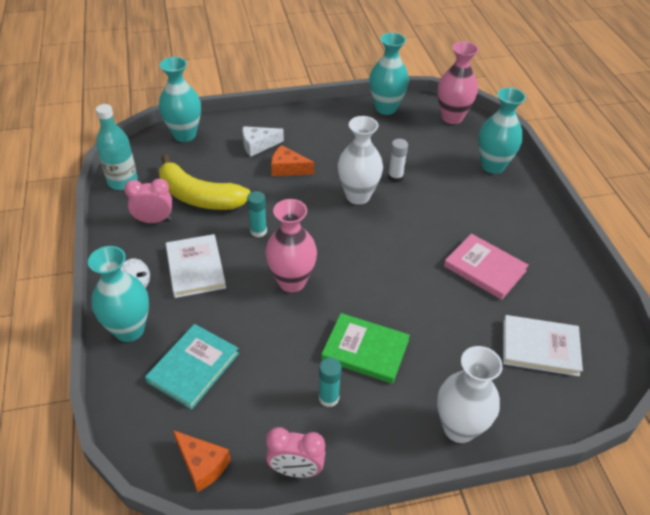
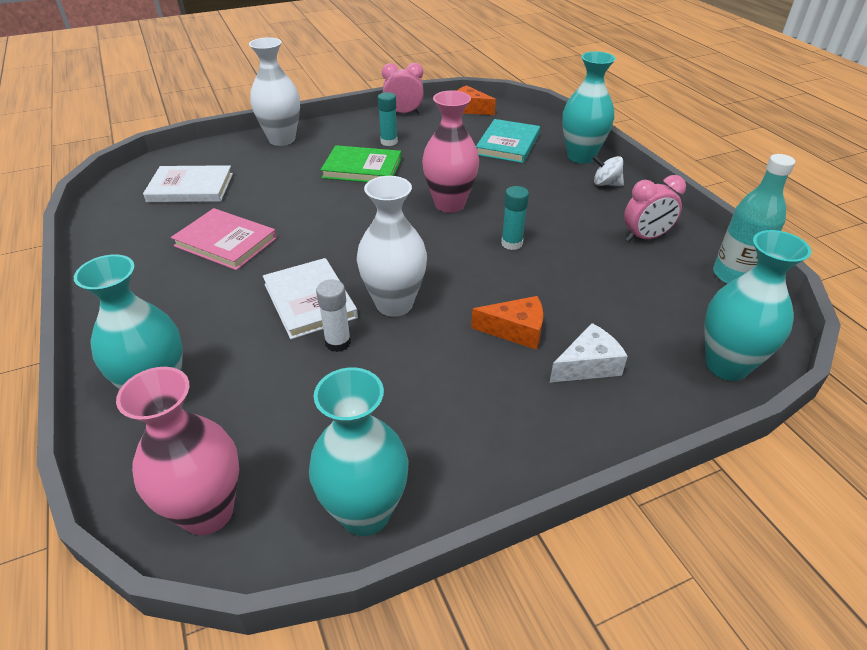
camera: 170 degrees right, 5 degrees down
(195, 268) = (558, 202): white book -> white book (310, 301)
(199, 197) = (615, 271): yellow banana -> none

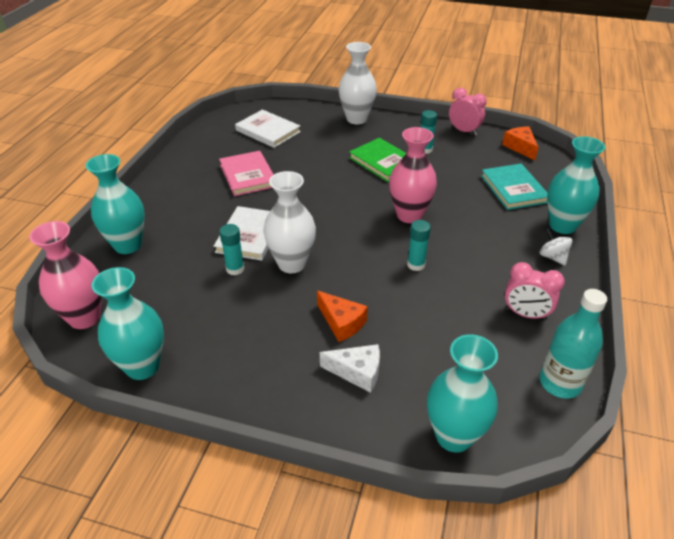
camera: 40 degrees right, 0 degrees up
(338, 343) = (235, 269): white glue stick -> turquoise glue stick
(508, 144) = (513, 189): turquoise book -> turquoise book turned 75 degrees counterclockwise

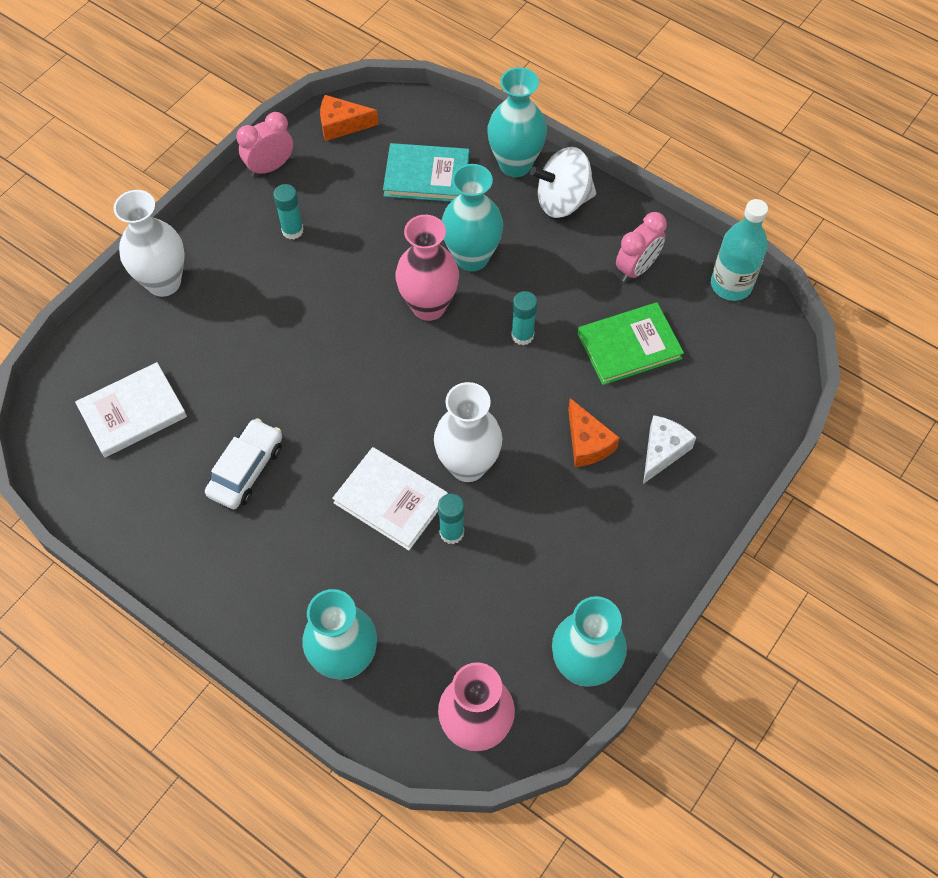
camera: 70 degrees left, 20 degrees up
(248, 175) = (246, 470): pink book -> white car
(342, 322) = (587, 443): orange cheese -> orange cheese turned 90 degrees clockwise
(383, 162) = (297, 291): green book -> green book (629, 346)
(454, 436) = (763, 397): turquoise vase -> turquoise vase (472, 257)
(552, 257) = (562, 201): white spinning top -> white spinning top, size x1.77

